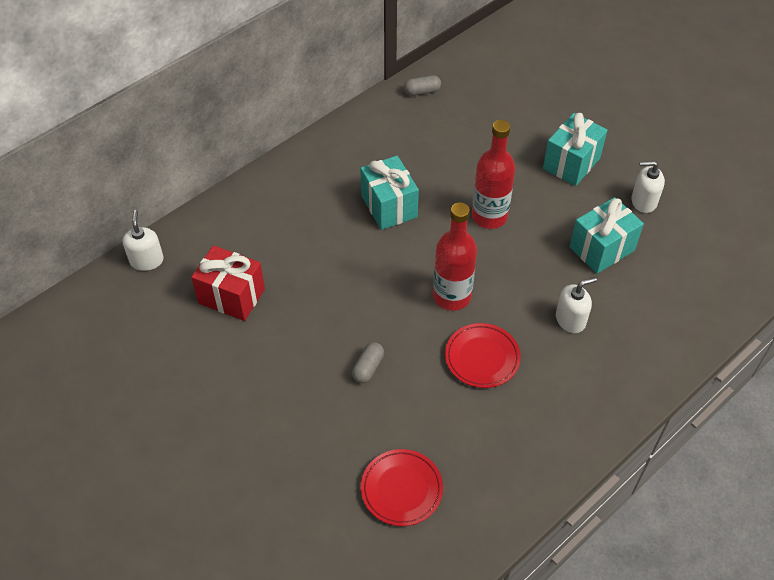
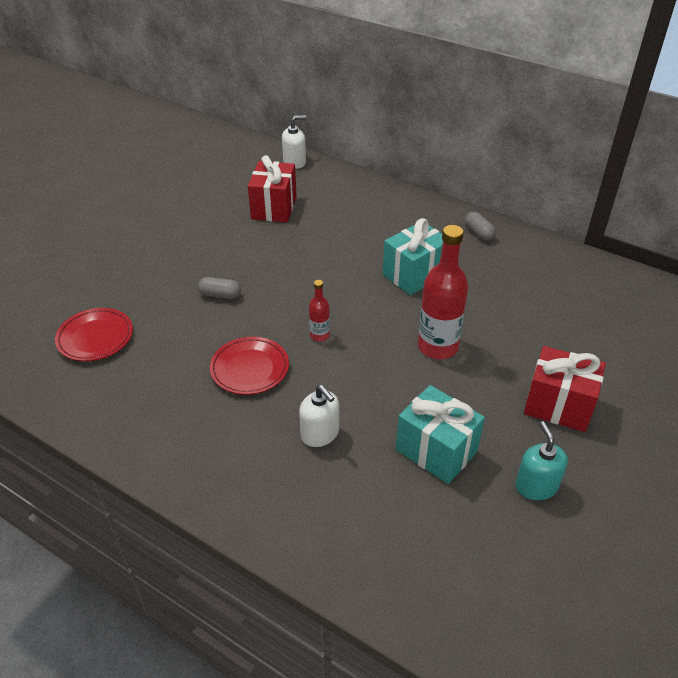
camera: 75 degrees right, 10 degrees down
(422, 91) = (586, 270): grey capsule -> grey capsule (478, 233)
(452, 296) = (319, 335): red bottle -> red bottle, size x0.49
(571, 163) = (558, 405): turquoise gift -> red gift
(643, 201) = (536, 486): white soap dispenser -> turquoise soap dispenser

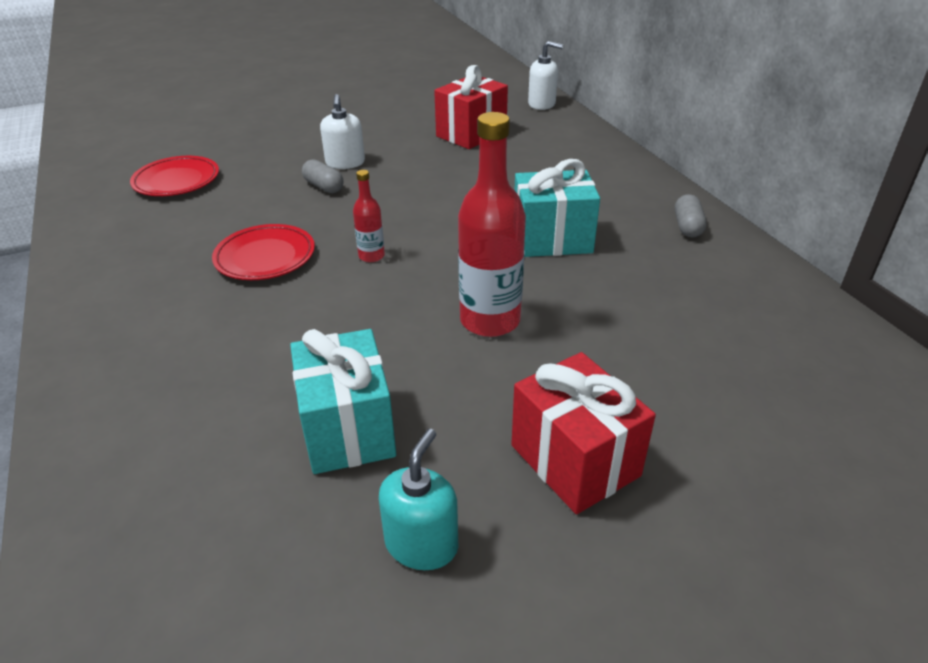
camera: 35 degrees right, 5 degrees down
(320, 434) = (249, 346): white soap dispenser -> white soap dispenser (345, 163)

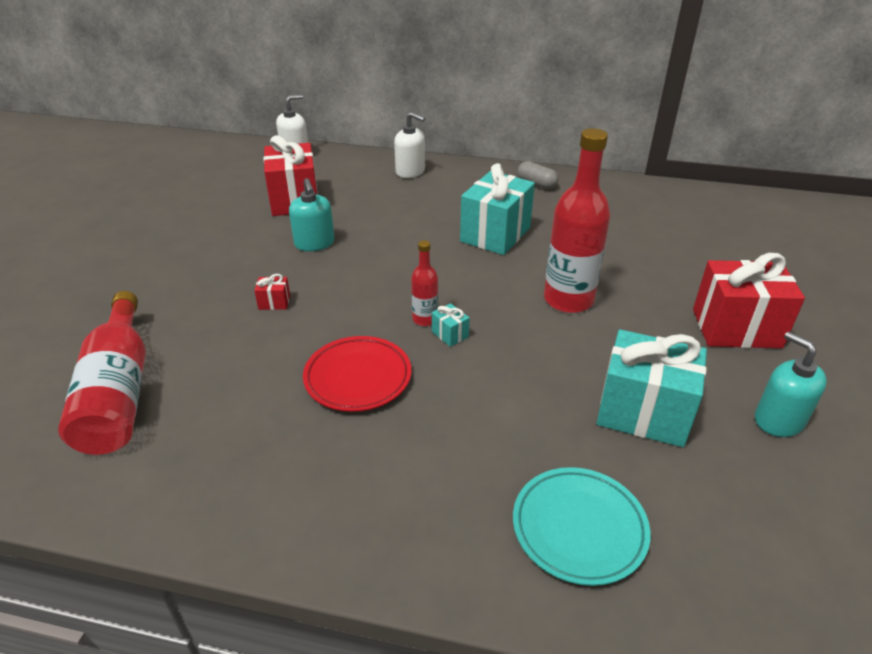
camera: 55 degrees left, 0 degrees up
(158, 437) = (579, 528): none -> turquoise plate
(177, 181) = (119, 392): red plate -> red bottle
(324, 186) = (274, 302): grey capsule -> red gift
(345, 163) = (247, 276): white soap dispenser -> white soap dispenser (410, 171)
(362, 276) = (450, 334): none -> turquoise gift
(420, 167) = (314, 243): none -> turquoise soap dispenser

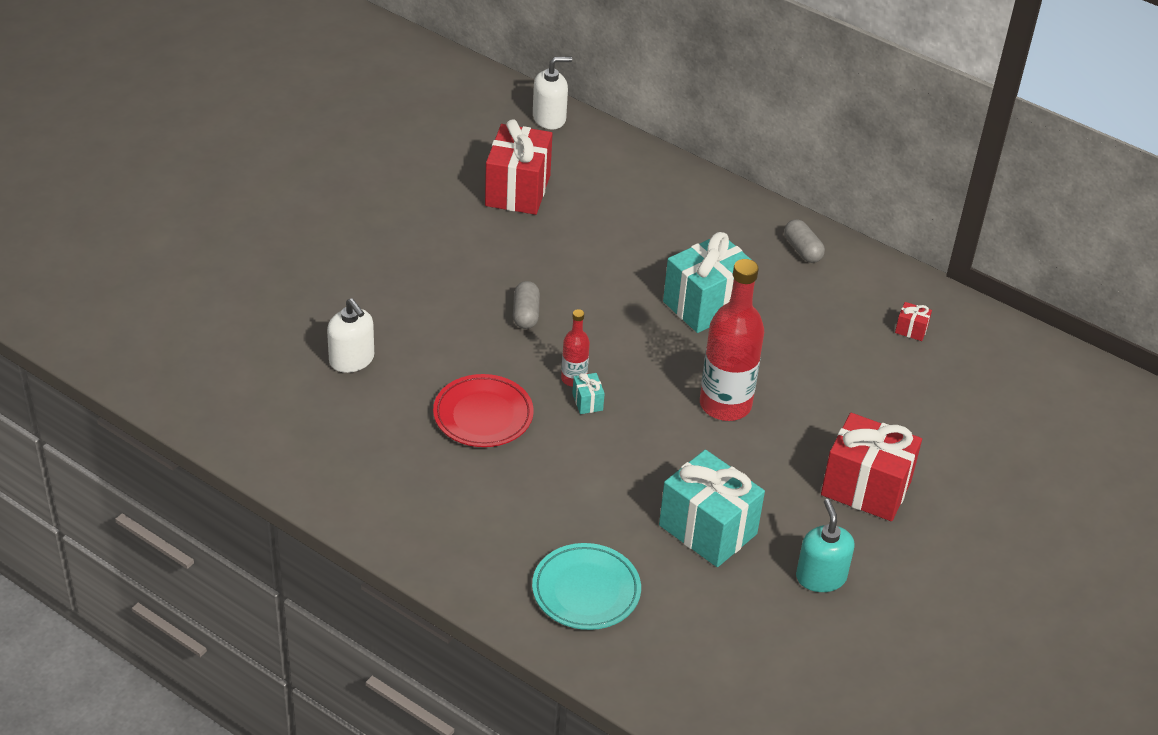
camera: 20 degrees right, 5 degrees up
(119, 392) = (283, 361): red bottle -> none
(274, 302) = (443, 315): red gift -> red gift (911, 330)
(314, 243) = (512, 256): turquoise soap dispenser -> none
(350, 281) = (525, 314): none -> grey capsule
(410, 171) = (668, 186): white soap dispenser -> white soap dispenser (352, 360)

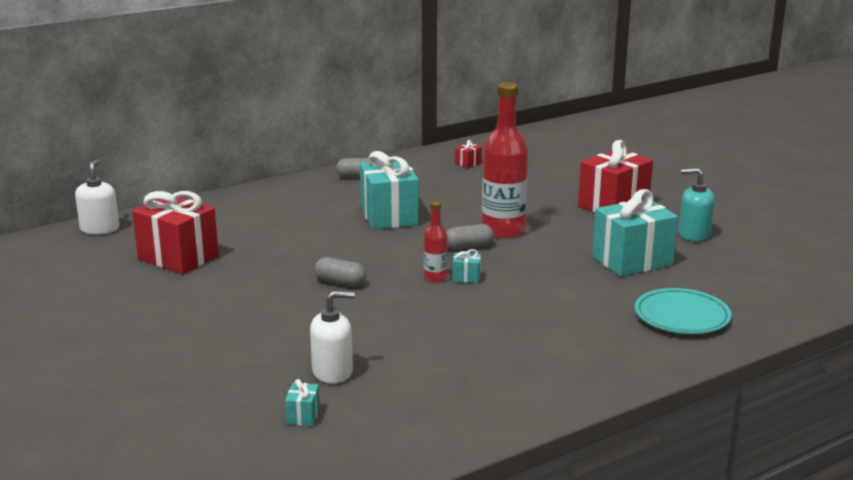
camera: 65 degrees left, 20 degrees down
(274, 363) = (303, 416): none -> turquoise gift
(483, 415) = (453, 322): red plate -> none
(664, 386) = (468, 247): none -> grey capsule

